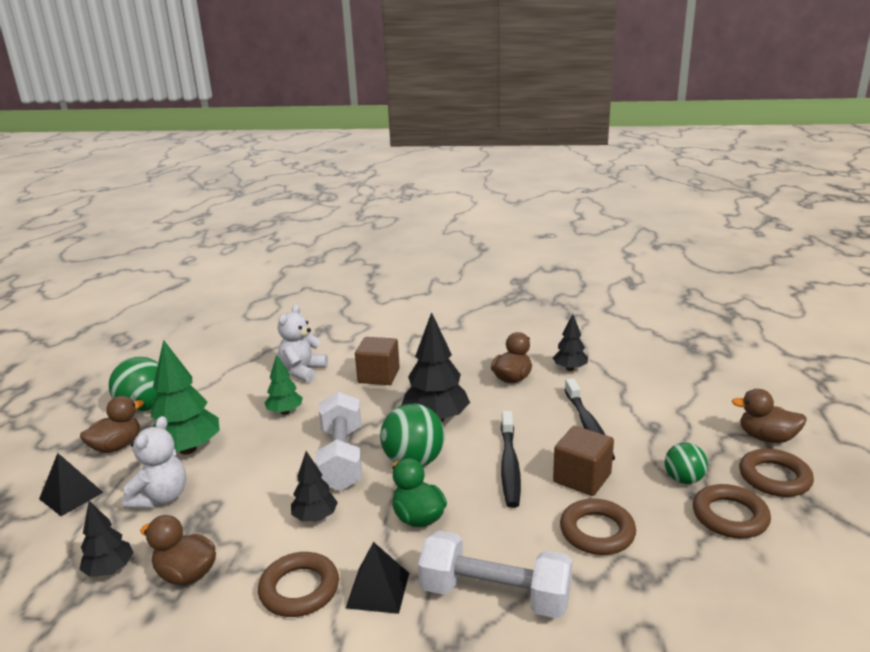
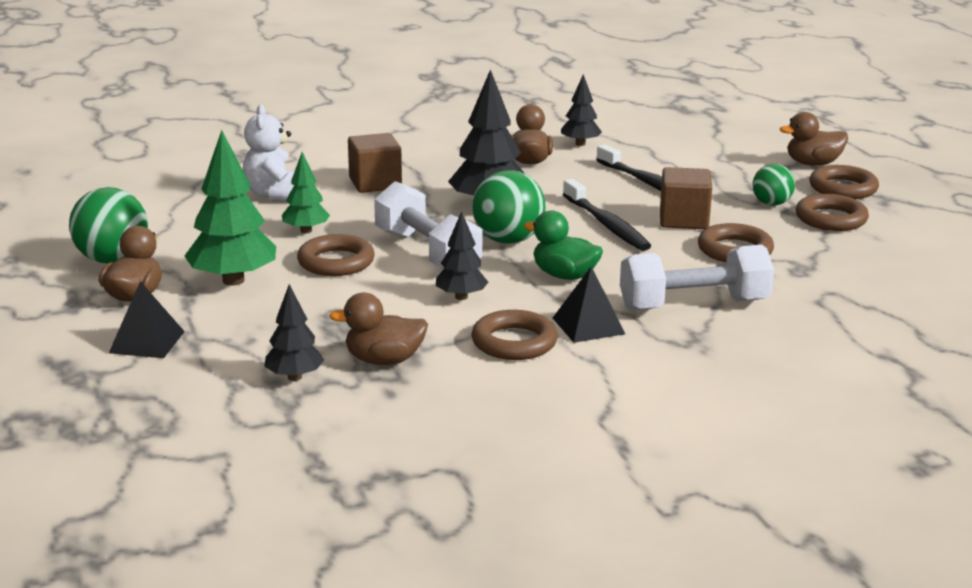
camera: 30 degrees left, 0 degrees up
(161, 498) = (265, 320): white teddy bear -> none
(270, 450) = (336, 262): none -> brown ring

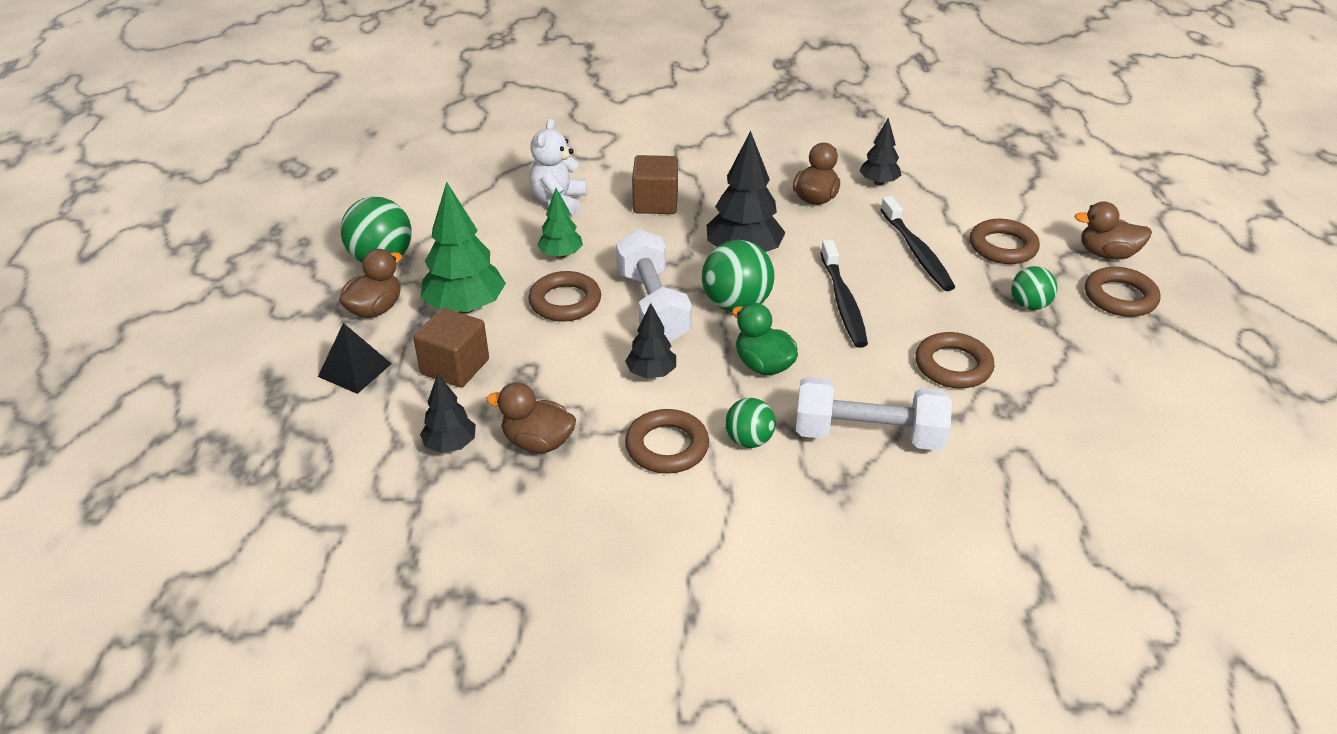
camera: 20 degrees right, 15 degrees up
(588, 325) = (749, 440): black pyramid -> green ball
(683, 220) = (924, 311): brown cube -> brown cube (455, 367)
(831, 219) = (1081, 340): brown ring -> brown ring (1003, 247)

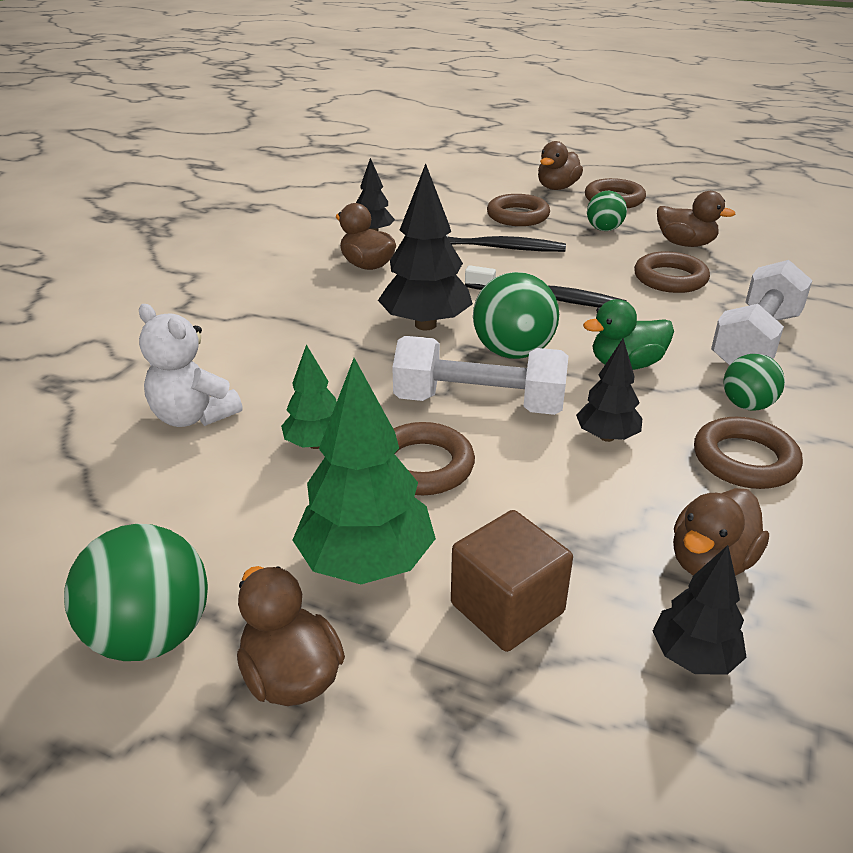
camera: 65 degrees left, 5 degrees down
(354, 370) = (449, 745): black pyramid -> none
(655, 203) = (276, 350): brown cube -> none
(1050, 364) = (685, 244): none -> brown duck

